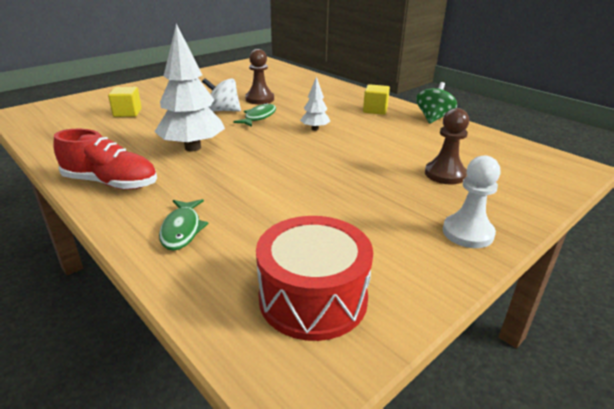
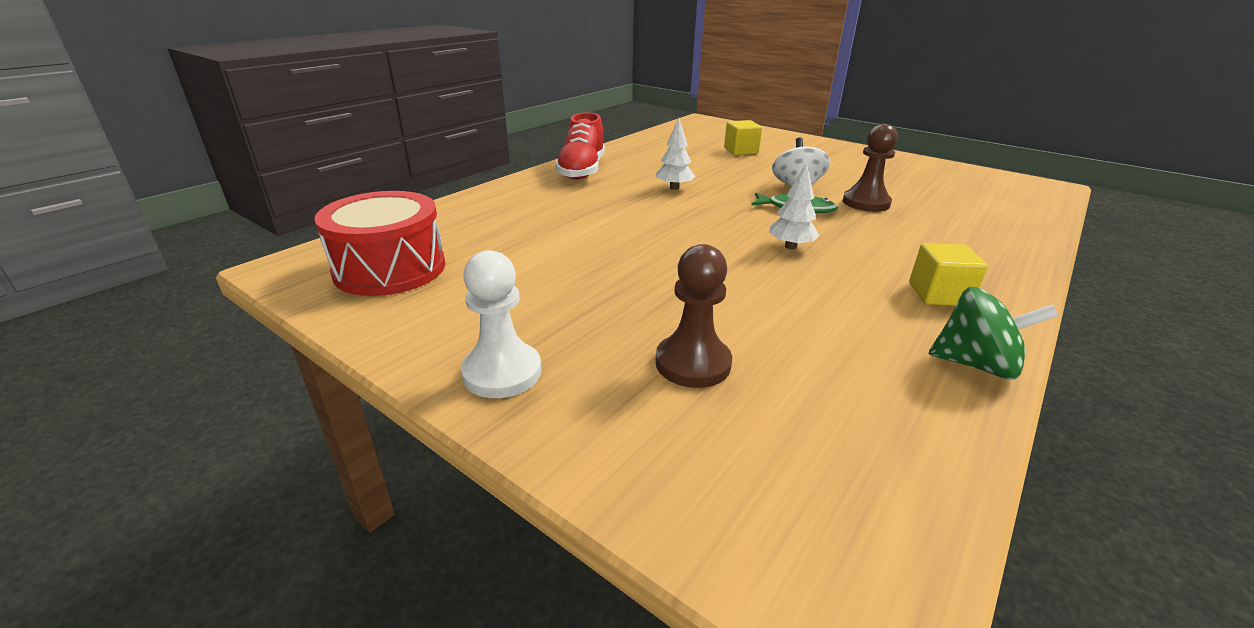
camera: 80 degrees right, 0 degrees up
(182, 230) = (505, 206): green fish -> none
(193, 148) = (674, 188): white tree -> white tree, size x0.50

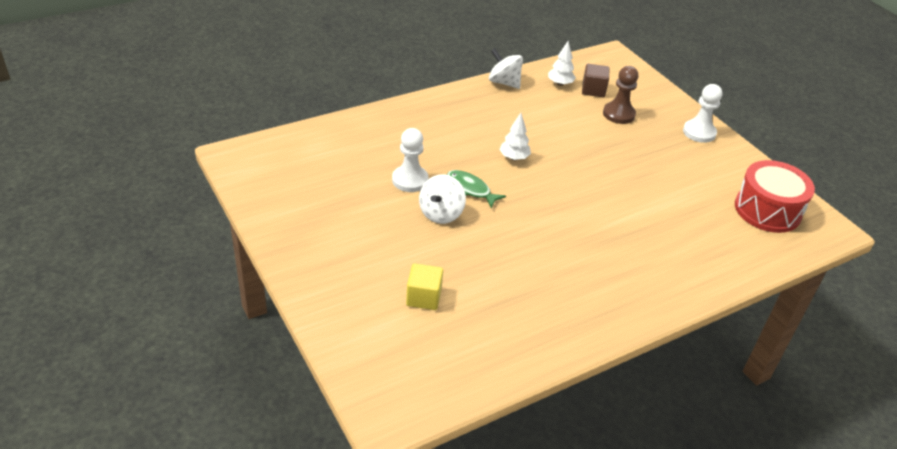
camera: 160 degrees left, 10 degrees up
(582, 170) = (618, 303): red shoe -> none
(674, 188) = (545, 245): white tree -> white tree (560, 84)
(791, 412) = (593, 90): none -> brown cube
(866, 203) = (410, 180): brown pawn -> white pawn
(939, 294) = (472, 109): yellow cube -> none
(975, 364) = (504, 82): green spinning top -> white spinning top

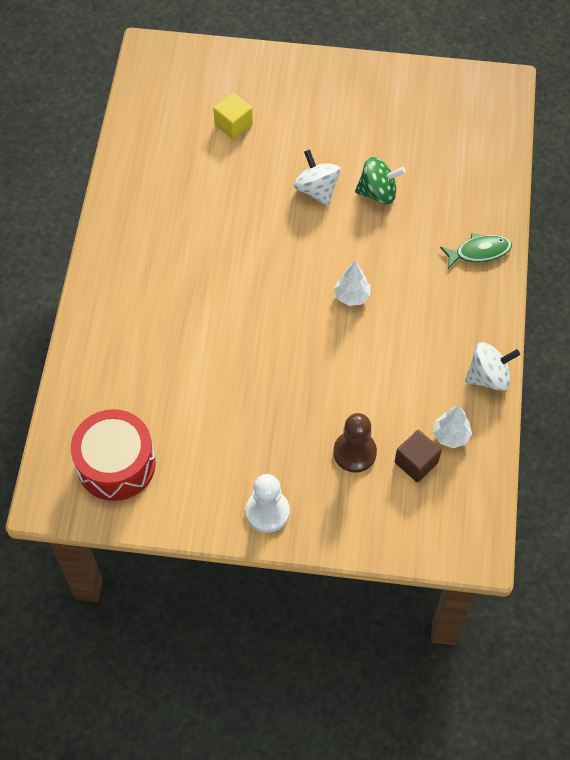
camera: 130 degrees right, 20 degrees up
(410, 180) = (378, 193): white pawn -> green spinning top
(470, 189) = (332, 231): green fish -> green fish (479, 252)

